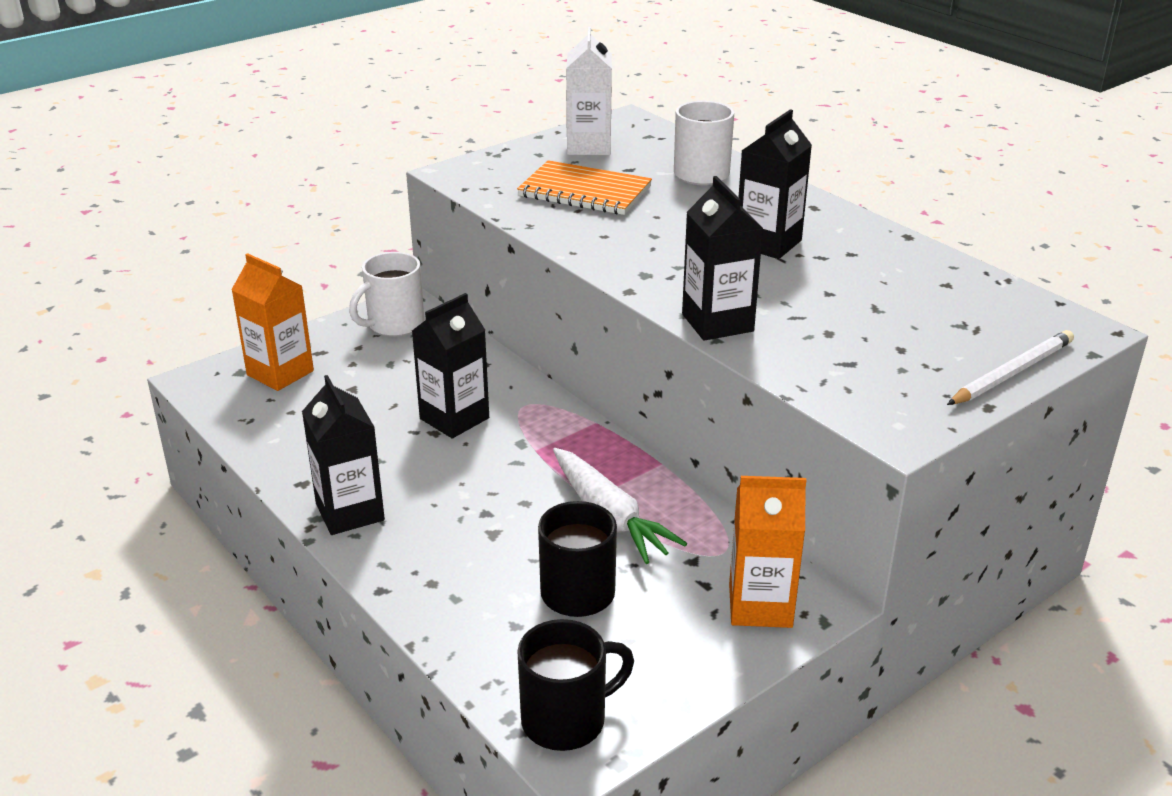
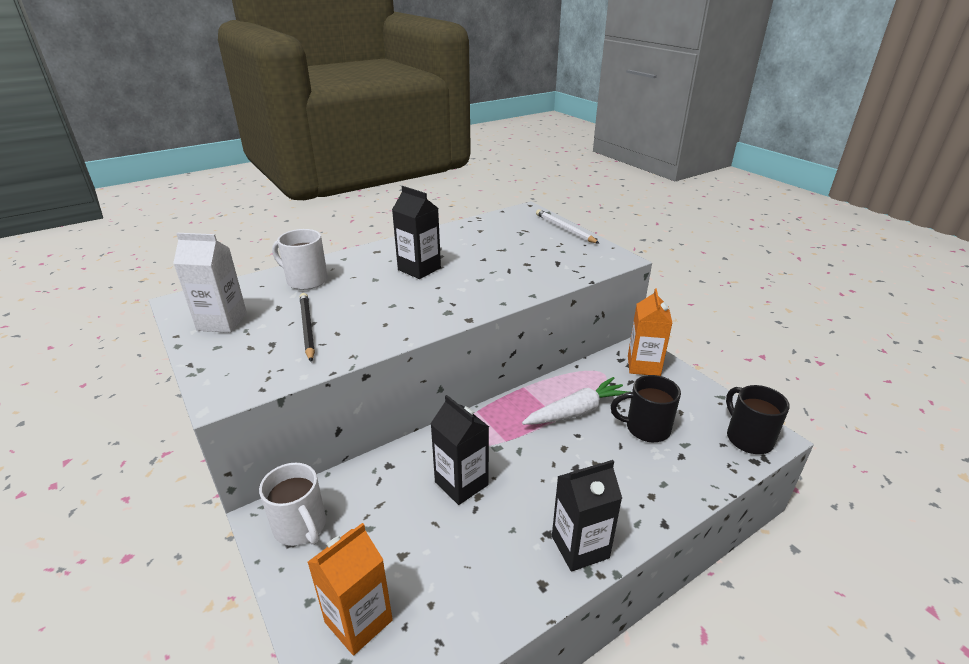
camera: 85 degrees left, 0 degrees up
(584, 191) = (307, 328): orange notebook -> black pencil
(717, 323) = (514, 293): black carton -> none

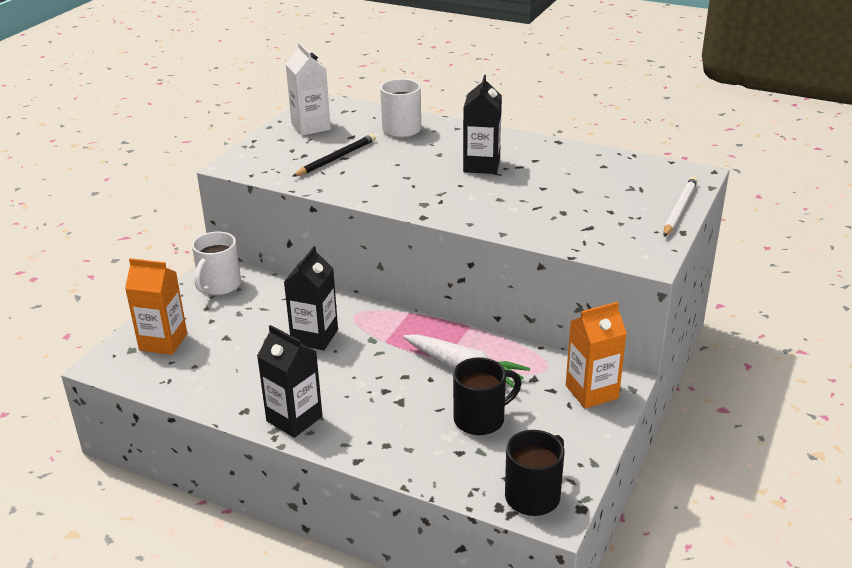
camera: 60 degrees right, 0 degrees up
(646, 428) = (481, 419): black mug -> black mug turned 90 degrees clockwise

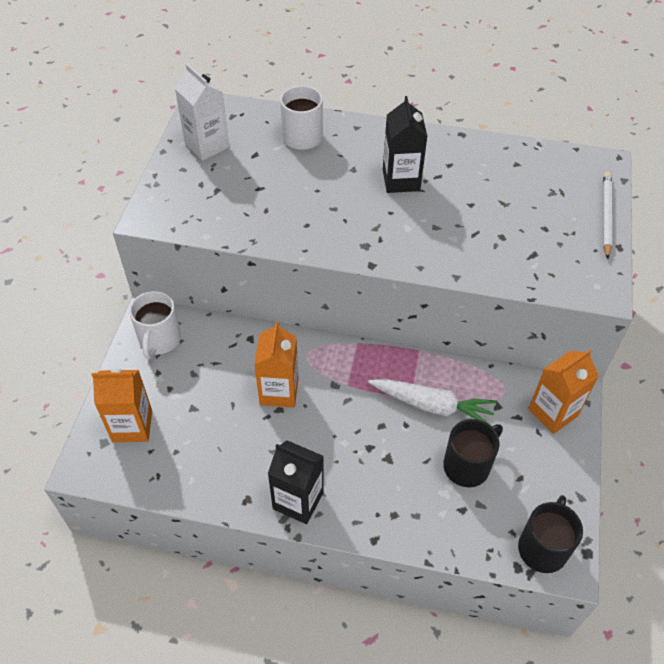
camera: 15 degrees left, 20 degrees up
(314, 337) = (279, 391): black carton -> orange carton
(336, 158) = (252, 190): black pencil -> none

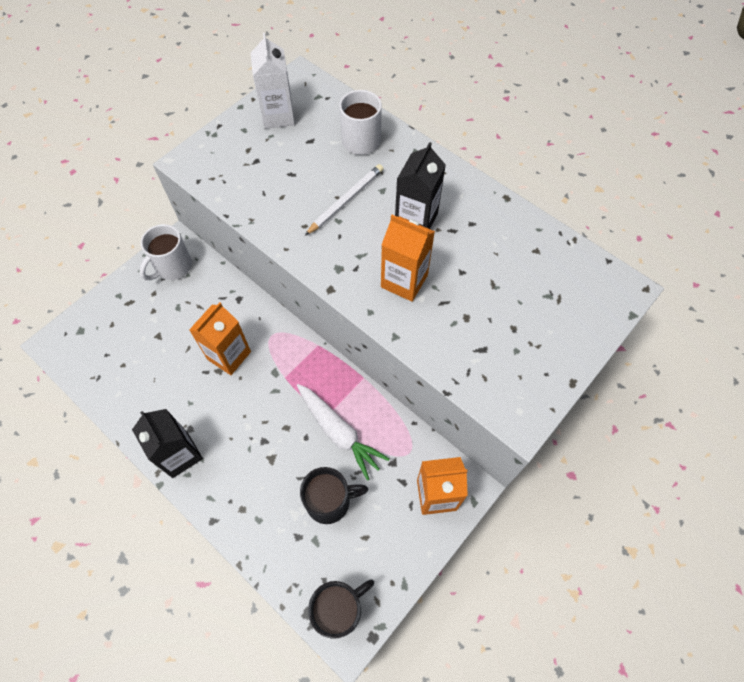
camera: 30 degrees right, 10 degrees up
(132, 426) = (107, 328): orange carton -> orange carton (404, 281)
(605, 215) = (584, 344): white pencil -> white pencil (345, 200)

